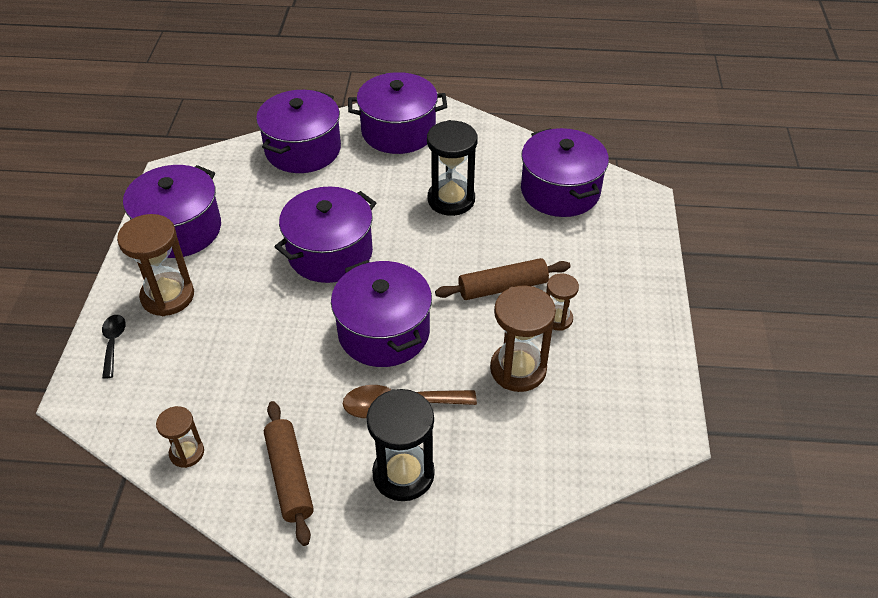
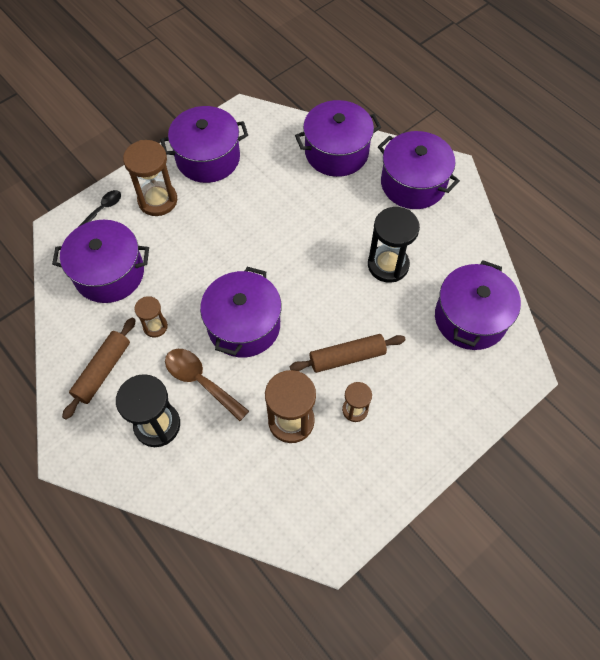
camera: 45 degrees right, 15 degrees up
(187, 453) = (72, 309): brown hourglass -> brown hourglass (155, 326)
(330, 253) = (272, 244): purple pot -> purple pot (109, 273)
(502, 287) = (347, 357): brown rolling pin -> brown rolling pin turned 45 degrees counterclockwise

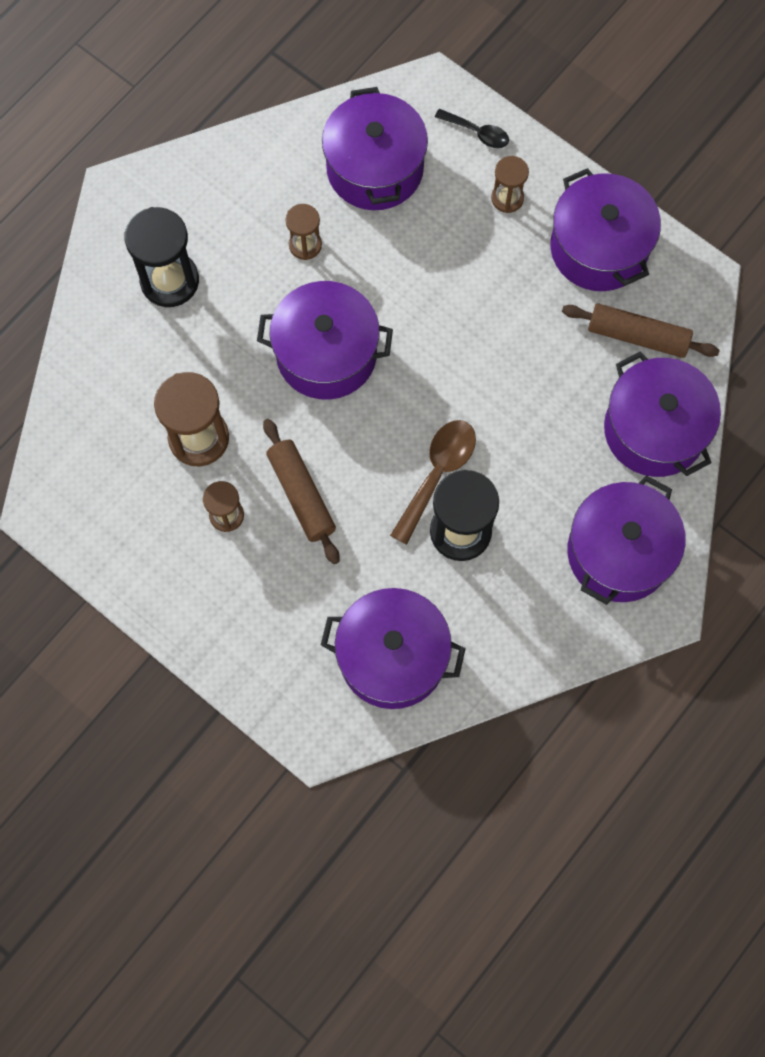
camera: 80 degrees right, 10 degrees up
(102, 371) = (232, 199): brown rolling pin -> brown rolling pin (637, 336)
(157, 200) = (507, 198): brown hourglass -> brown hourglass, size x0.57
(200, 381) = (236, 318): brown spoon -> brown spoon (437, 474)

